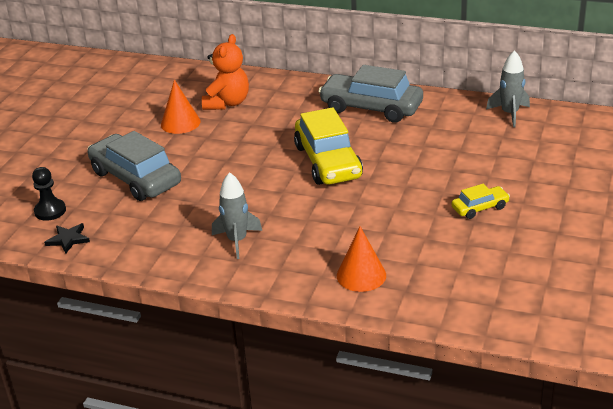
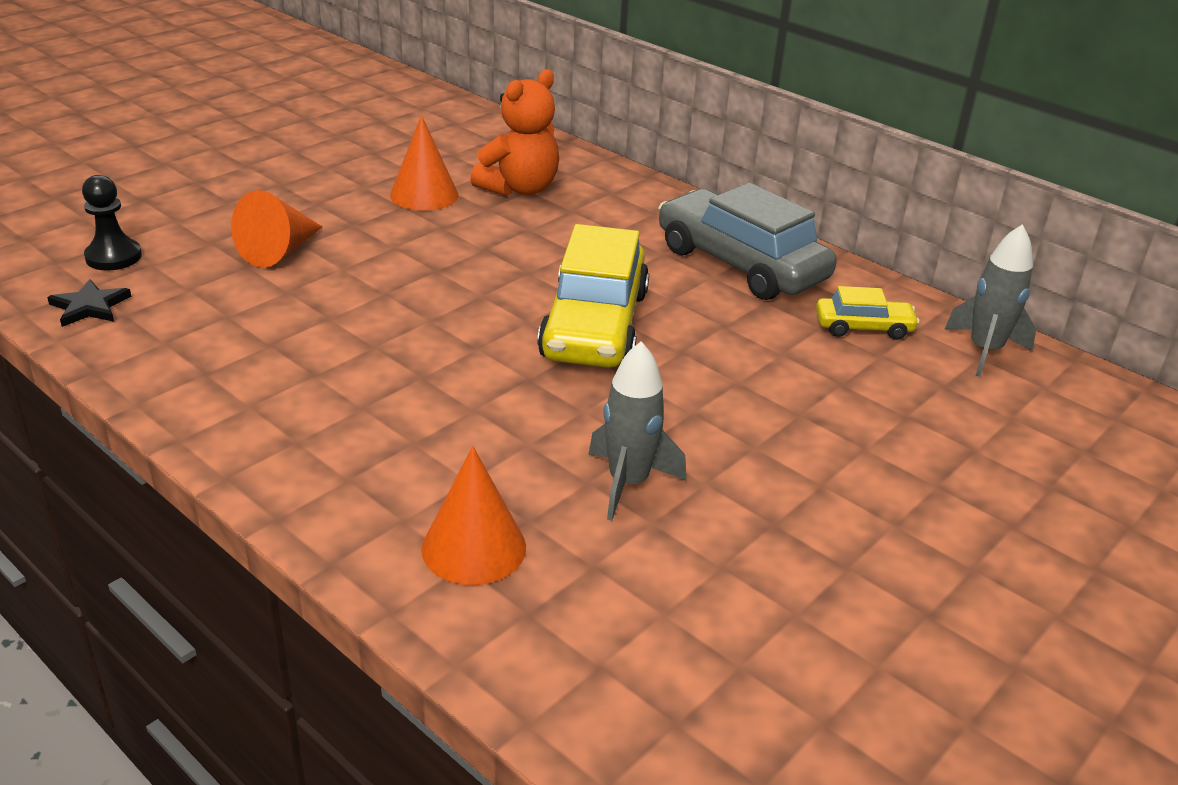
camera: 20 degrees right, 0 degrees up
(135, 178) = (279, 251): grey car -> orange cone
(237, 241) = (327, 402): grey rocket -> grey rocket (628, 483)
(480, 208) = (802, 503): yellow car -> yellow car (863, 327)

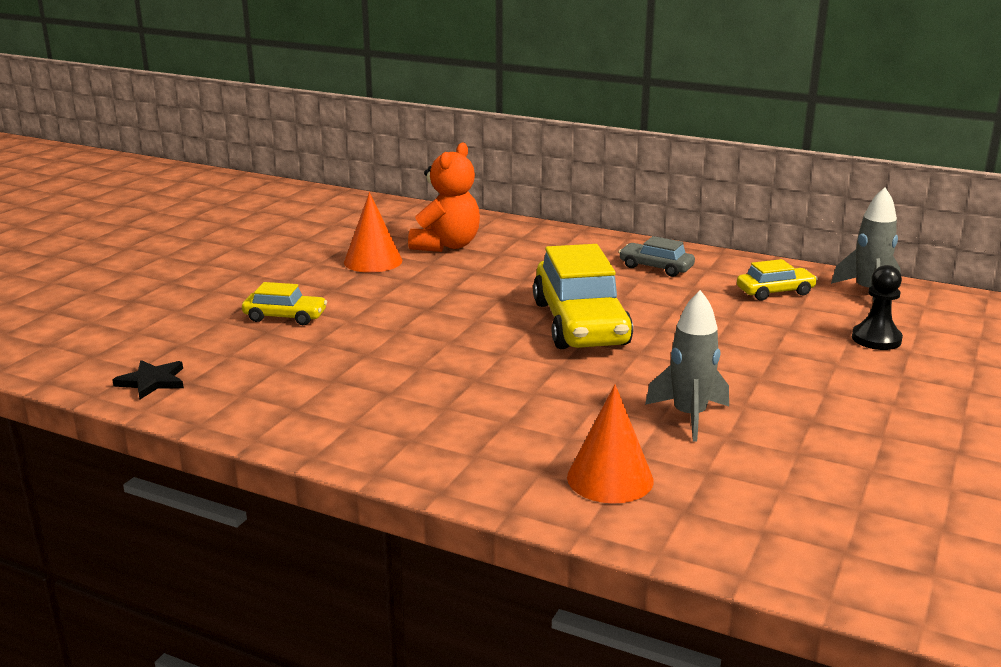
camera: 15 degrees left, 10 degrees down
(113, 257) = (142, 344): black pawn -> black pawn (876, 339)
(279, 251) = (285, 317): orange cone -> yellow car
(741, 264) = (656, 267): grey car -> grey car, size x0.49

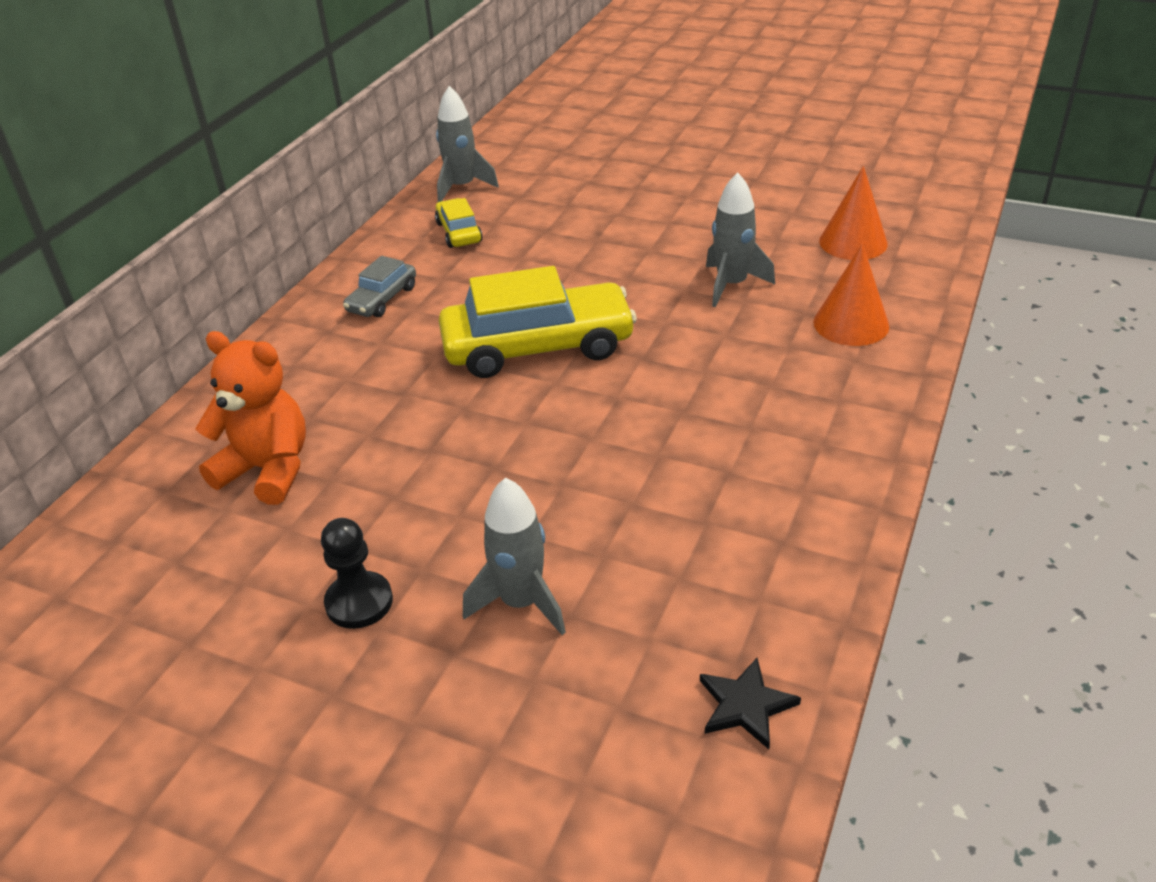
camera: 90 degrees left, 15 degrees up
(285, 317) = (521, 603): yellow car -> grey rocket
(373, 261) = (315, 540): orange cone -> orange cone (853, 242)
(876, 339) = (567, 192): black pawn -> black pawn (359, 602)

